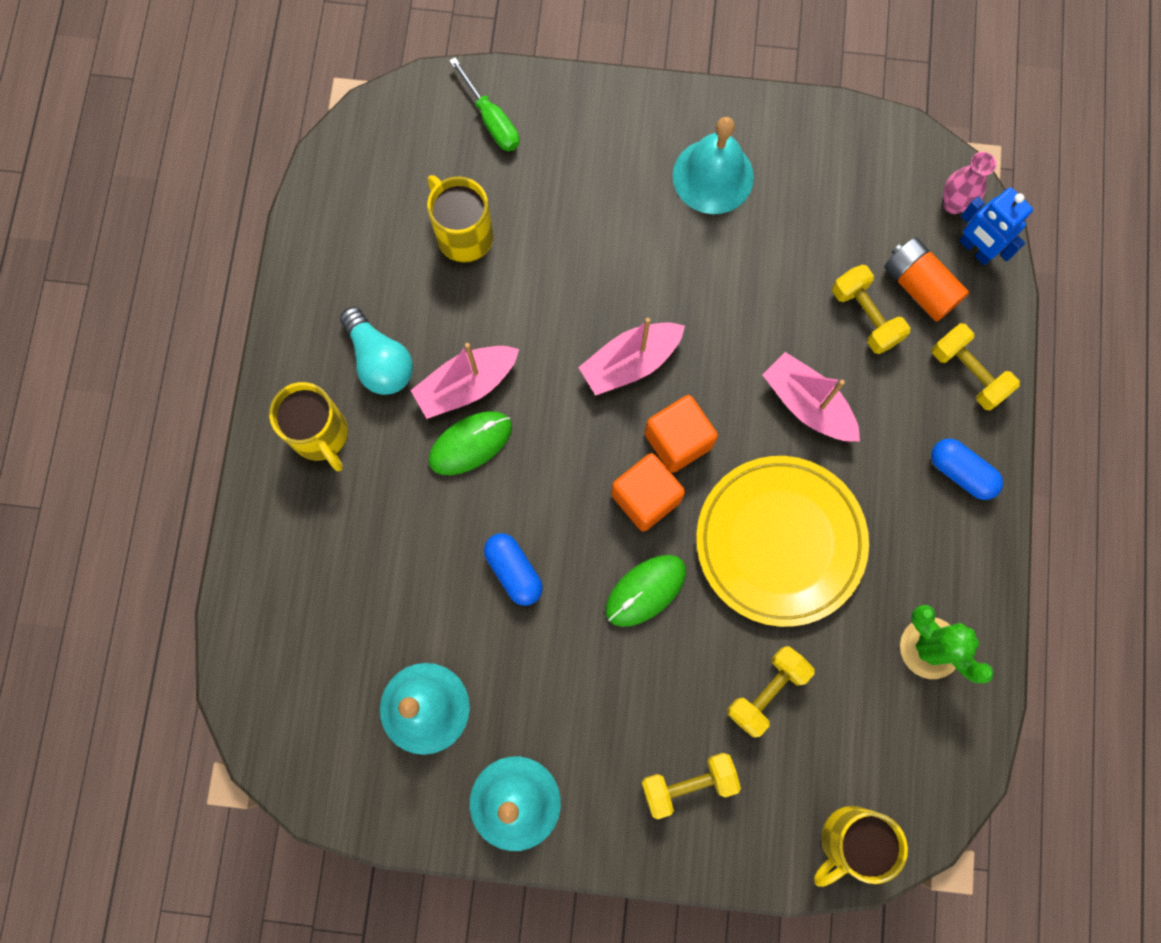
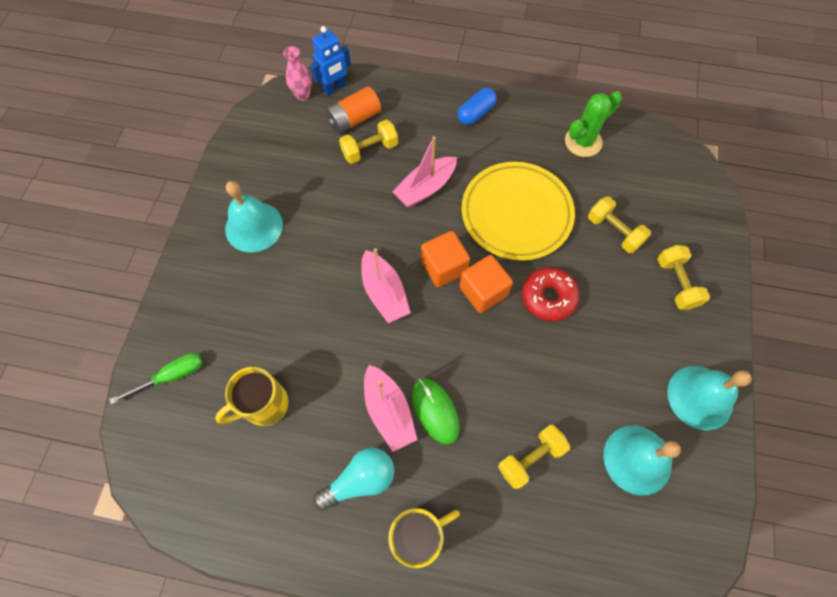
camera: 85 degrees left, 10 degrees down
(514, 571) = (534, 385): blue capsule -> none
(645, 590) = (548, 297): green mouse -> red donut
(849, 840) = (701, 196): yellow mug -> none
(968, 373) = (413, 102): yellow dumbbell -> yellow dumbbell (530, 458)

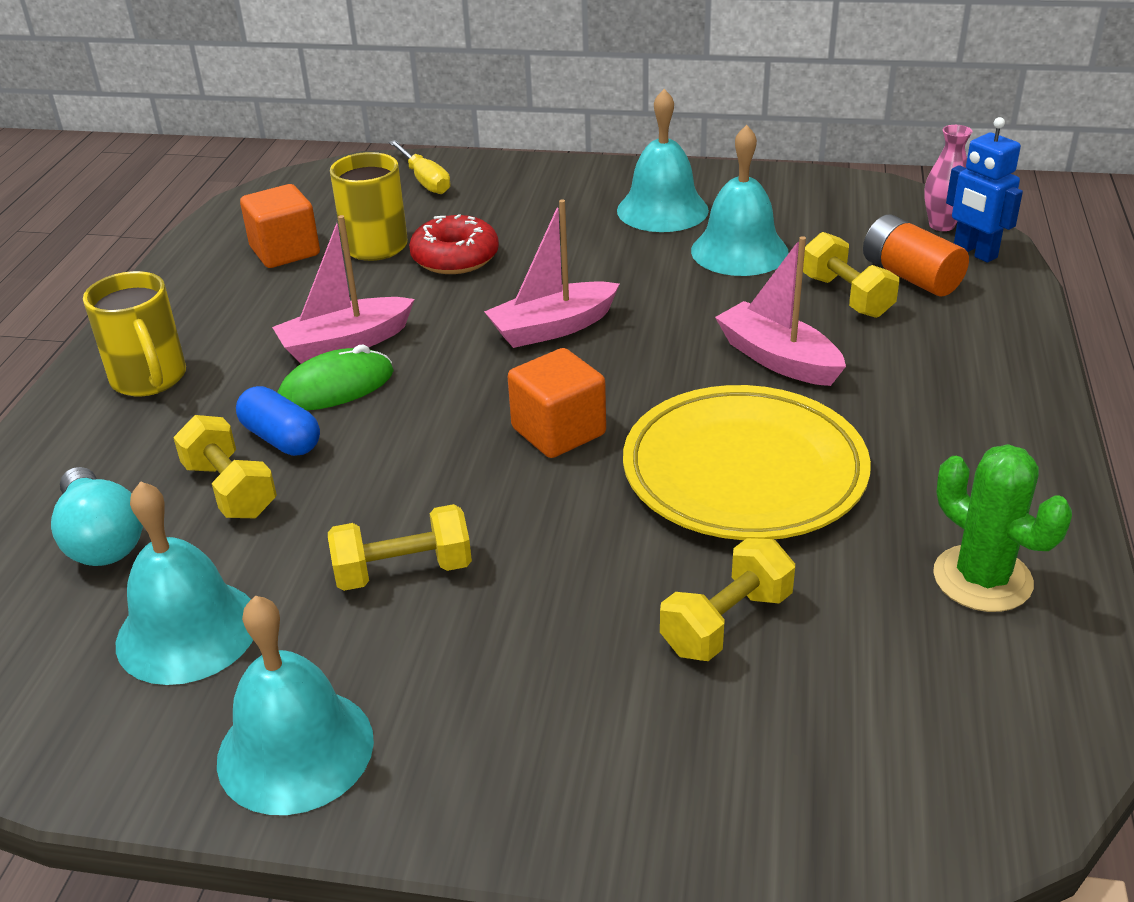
camera: 90 degrees right, 30 degrees down
(171, 376) = (424, 180): green screwdriver -> yellow screwdriver
(313, 192) = (739, 251): none -> turquoise bell
(360, 480) = (246, 326): turquoise light bulb -> turquoise light bulb (102, 539)
(444, 267) = (607, 385): orange cube -> orange cube (285, 251)
(476, 113) = (994, 414): blue capsule -> blue capsule (281, 439)
(548, 297) = (547, 515): red donut -> red donut (455, 258)
(676, 283) = (593, 732): yellow dumbbell -> yellow dumbbell (403, 571)

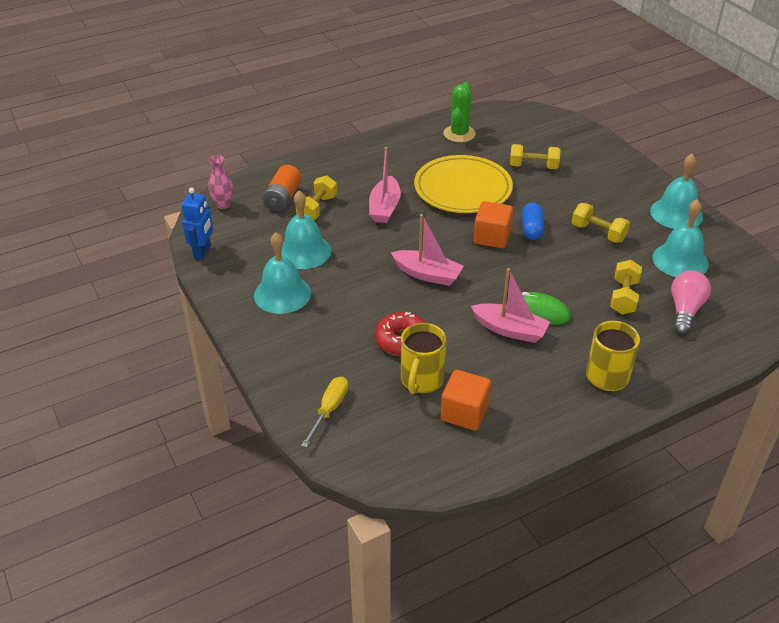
camera: 130 degrees left, 5 degrees up
(102, 539) = (685, 310): turquoise light bulb -> pink light bulb
(281, 439) = (585, 304): blue capsule -> blue capsule (531, 229)
(974, 253) = (244, 189): blue robot -> blue robot (203, 252)

